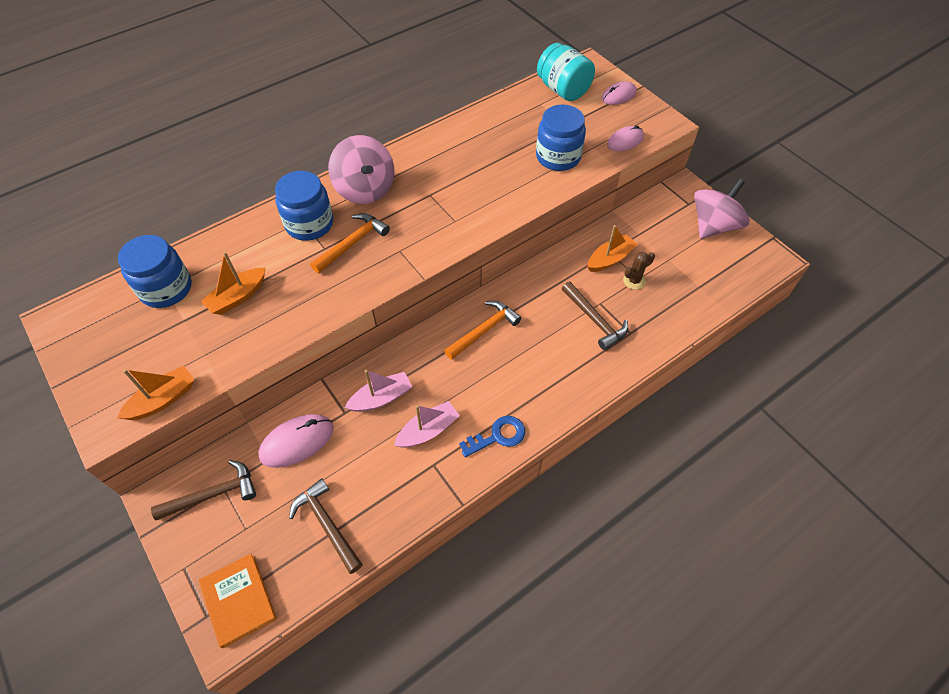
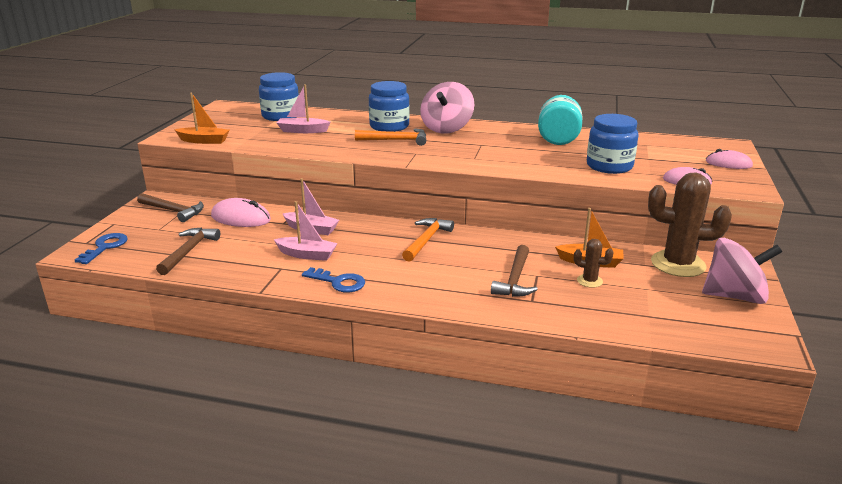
camera: 50 degrees right, 30 degrees down
(238, 297) = (302, 131): orange boat -> pink boat
(238, 600) = (105, 247): orange book -> blue key
(484, 330) = (426, 240): orange hammer -> orange hammer turned 75 degrees counterclockwise
(563, 90) = (680, 146): turquoise jar -> turquoise jar (558, 139)
(654, 217) = (678, 264): none -> brown cactus

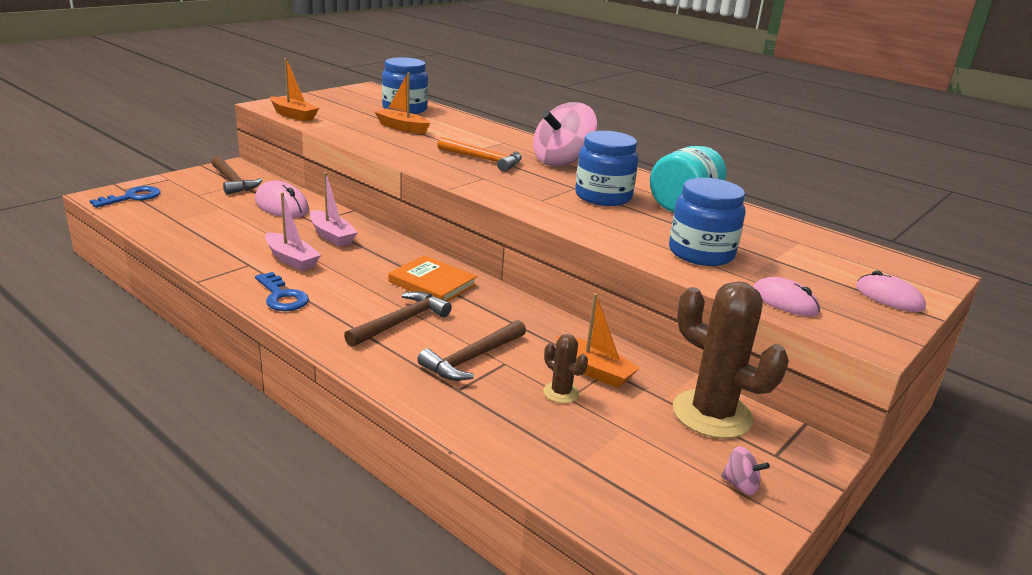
camera: 25 degrees right, 0 degrees up
(188, 251) = (192, 222): brown hammer -> brown hammer (401, 322)
(302, 131) = (402, 128): pink boat -> orange boat
(389, 126) = (500, 144): blue jar -> blue jar (603, 197)
(426, 240) = (432, 283): orange hammer -> orange book
(734, 296) = (740, 485): pink spinning top -> pink spinning top, size x0.41

